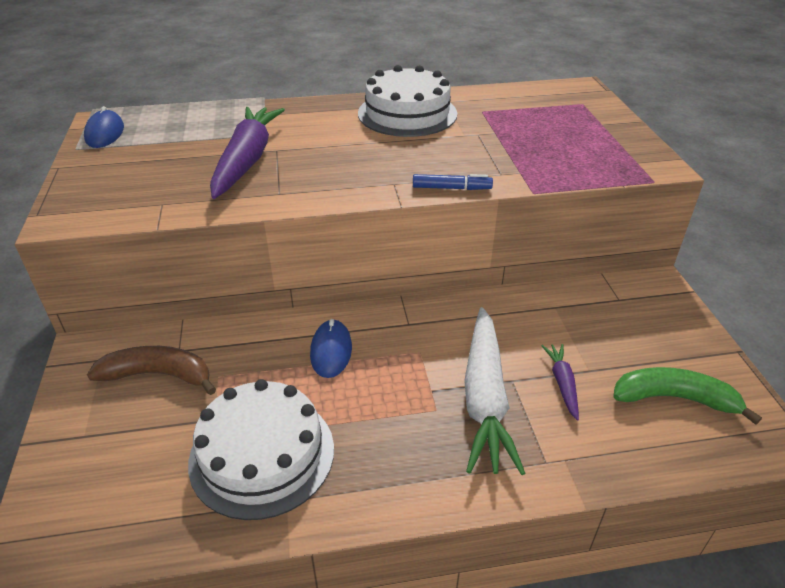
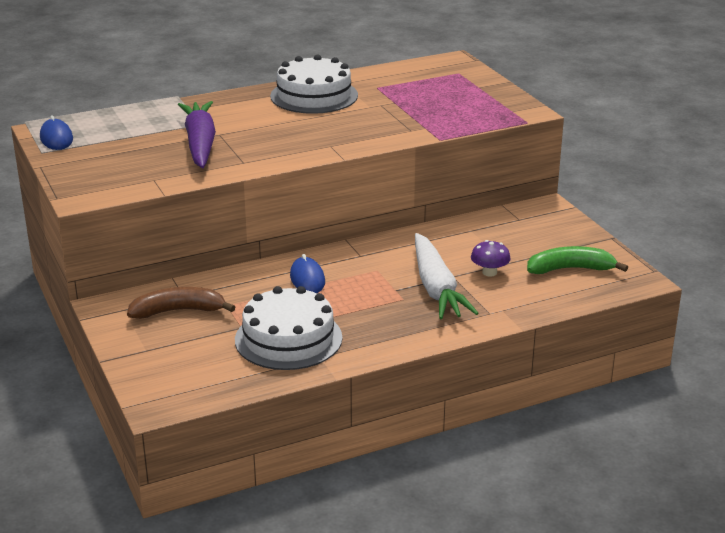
camera: 15 degrees left, 10 degrees down
(451, 188) = (377, 144): blue marker -> none
(562, 383) = (489, 272): purple carrot -> purple mushroom

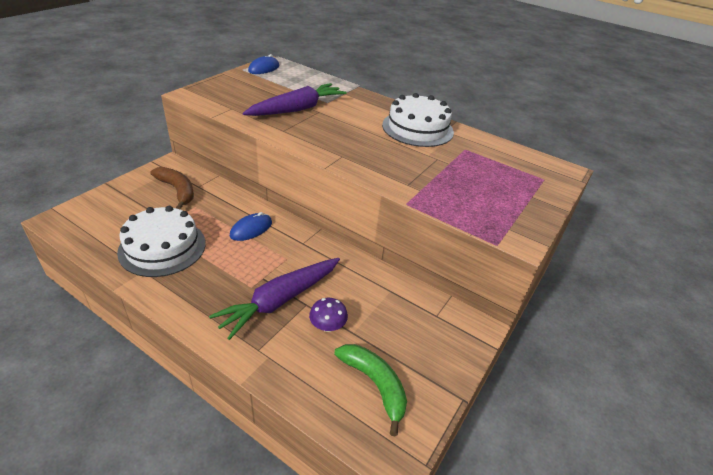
camera: 55 degrees right, 10 degrees up
(436, 288) = (280, 301): white carrot -> purple carrot

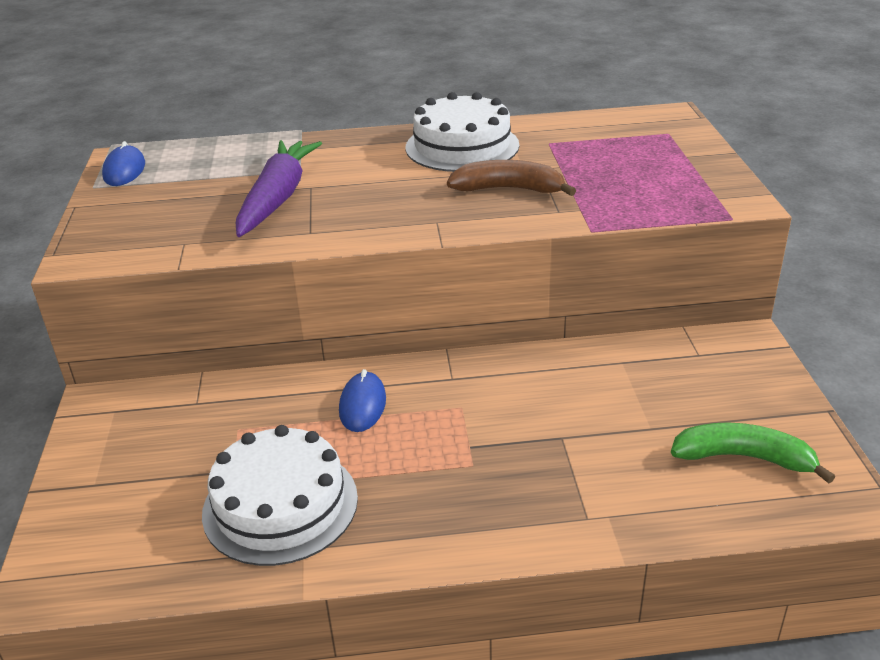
camera: 35 degrees left, 5 degrees down
(177, 190) = (174, 427): brown banana -> brown banana (508, 189)
(280, 301) = (528, 455): purple carrot -> none
(327, 326) = (617, 441): purple mushroom -> none

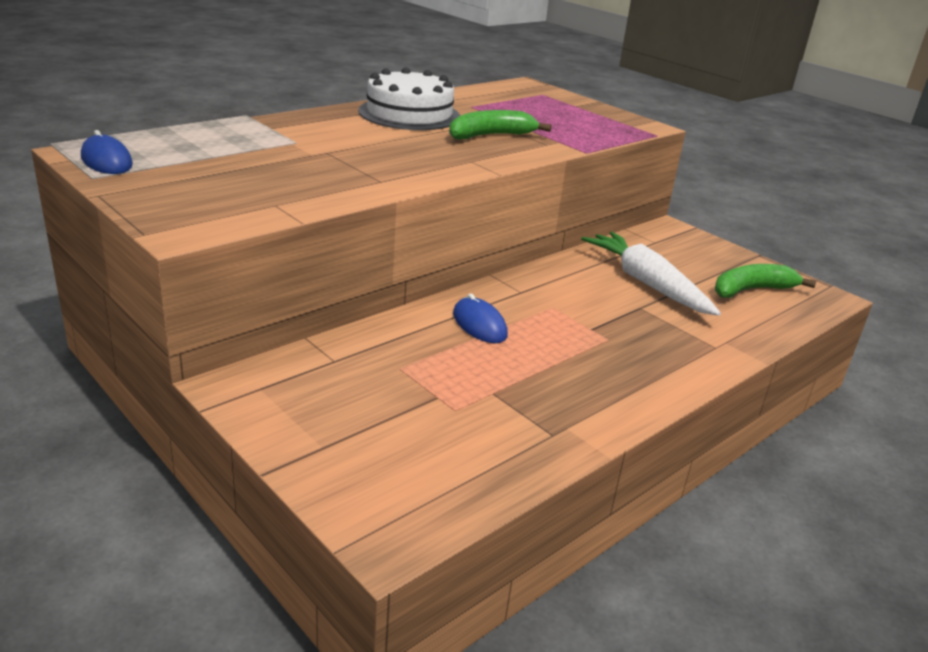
camera: 40 degrees left, 5 degrees down
(278, 198) = (310, 162): purple carrot -> none
(280, 505) = (509, 406): white cake -> none
(508, 189) = (490, 136): brown banana -> green banana
(611, 408) = (646, 283): none -> white carrot

